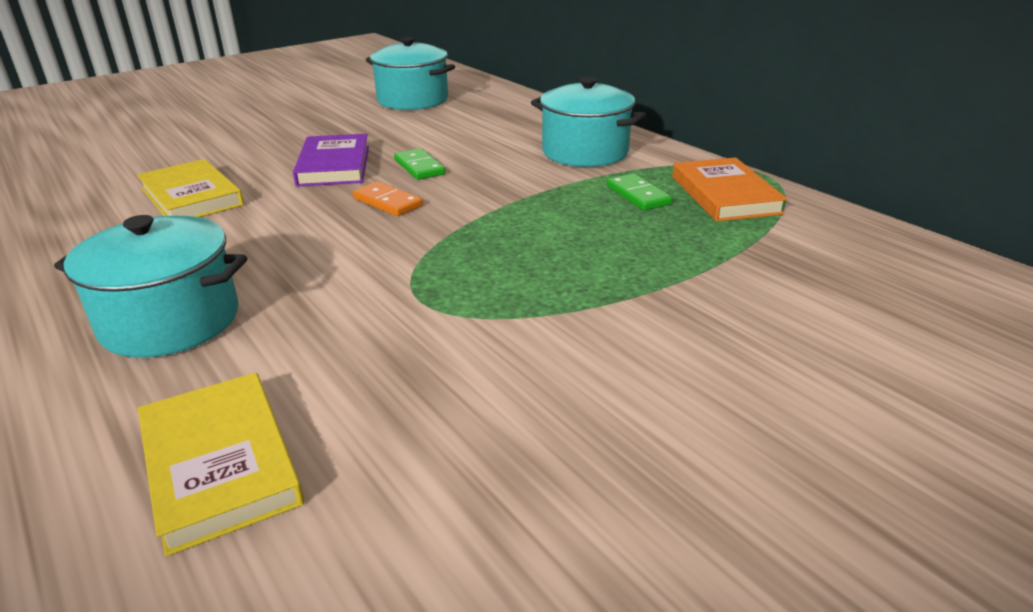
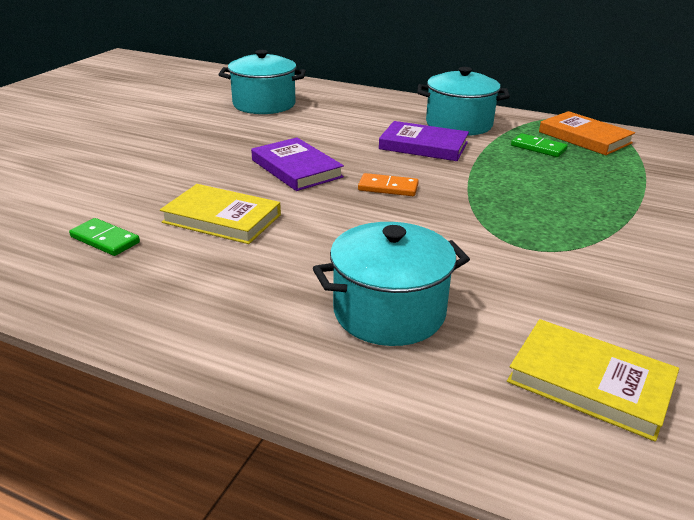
camera: 30 degrees left, 0 degrees up
(419, 167) = (364, 157): green domino -> green domino (105, 240)
(502, 167) = (423, 146): none -> purple book

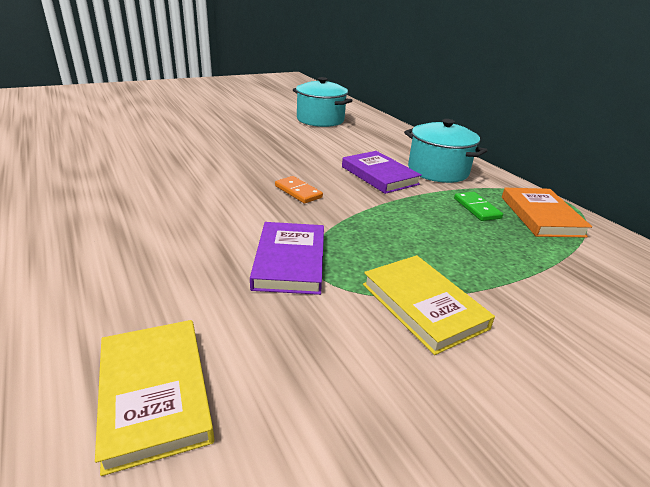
camera: 35 degrees right, 0 degrees up
(105, 240) = (93, 160): green domino -> none
(222, 218) = (166, 171): yellow book -> yellow book (423, 306)
(296, 168) = (264, 160): purple book -> purple book (290, 261)
(389, 312) = (138, 265): turquoise pot -> none

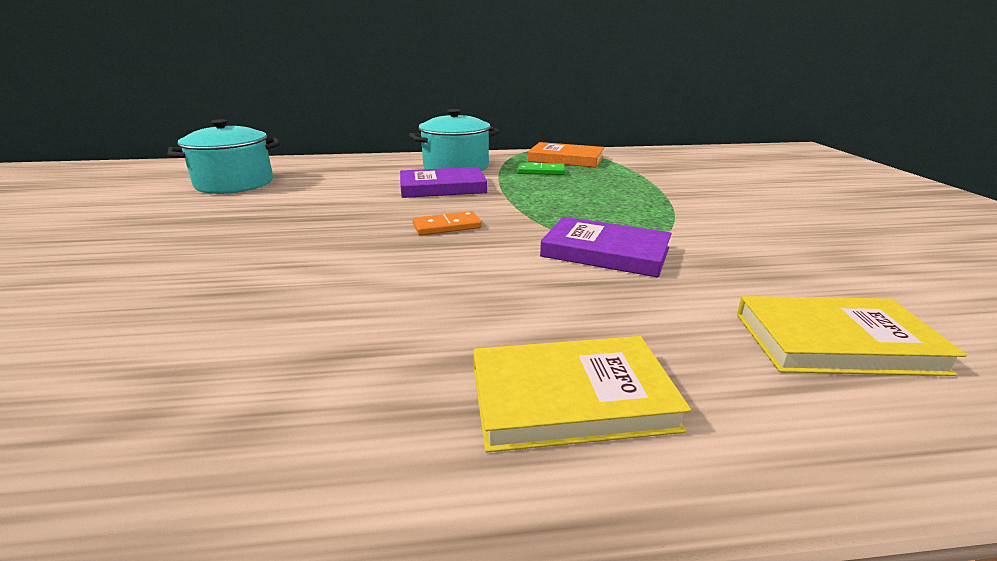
camera: 65 degrees left, 5 degrees down
(423, 306) = (687, 216): yellow book -> yellow book (571, 398)

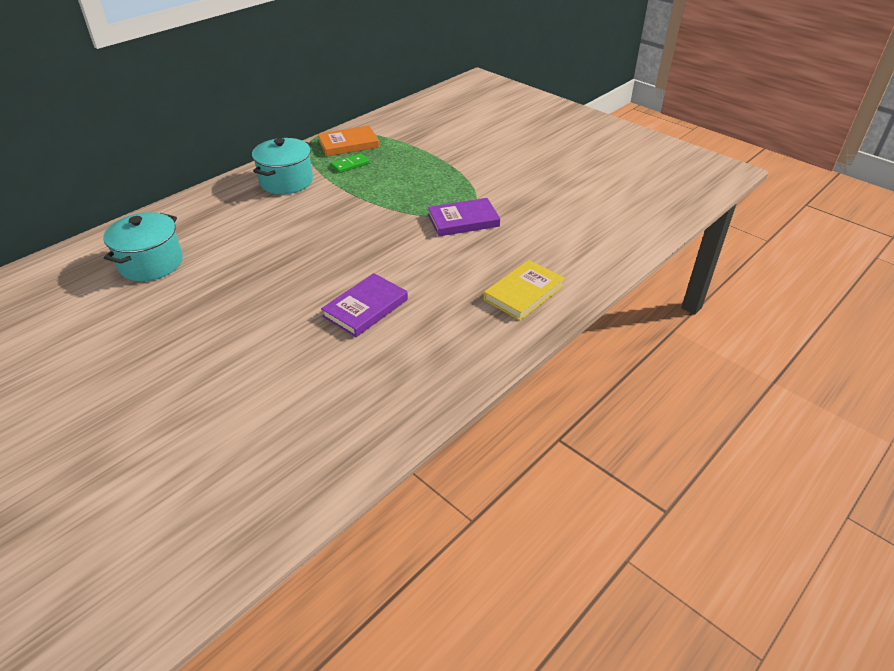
camera: 40 degrees left, 15 degrees up
(442, 187) = (311, 206): purple book -> purple book (365, 308)
(447, 226) = (366, 237): orange domino -> none
(835, 342) = (580, 231): yellow book -> none

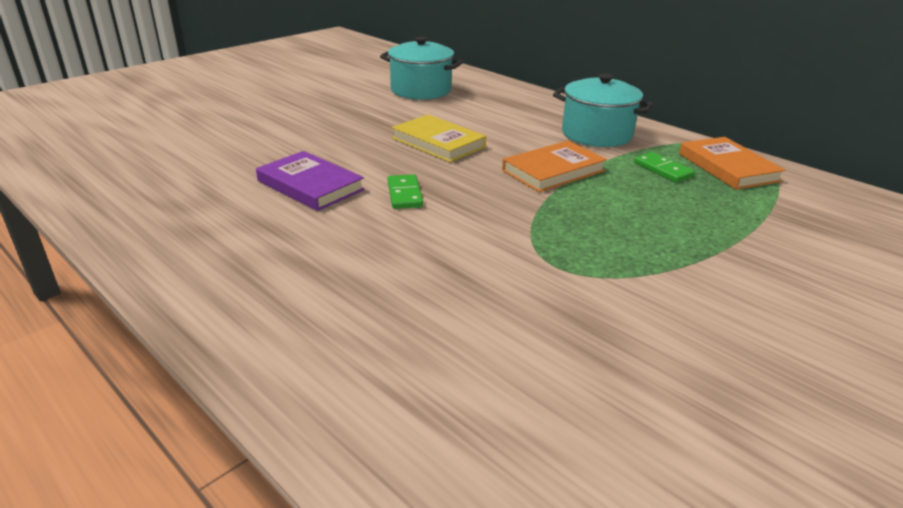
camera: 90 degrees right, 10 degrees down
(348, 203) = (553, 171): none -> orange book
(382, 263) = (404, 194): none -> green domino
(463, 220) = (520, 260): purple book -> none
(523, 293) = (297, 310): yellow book -> yellow book (438, 142)

